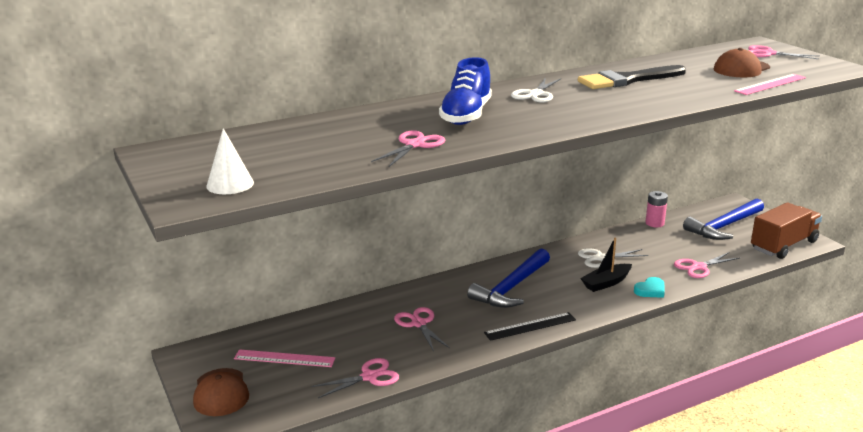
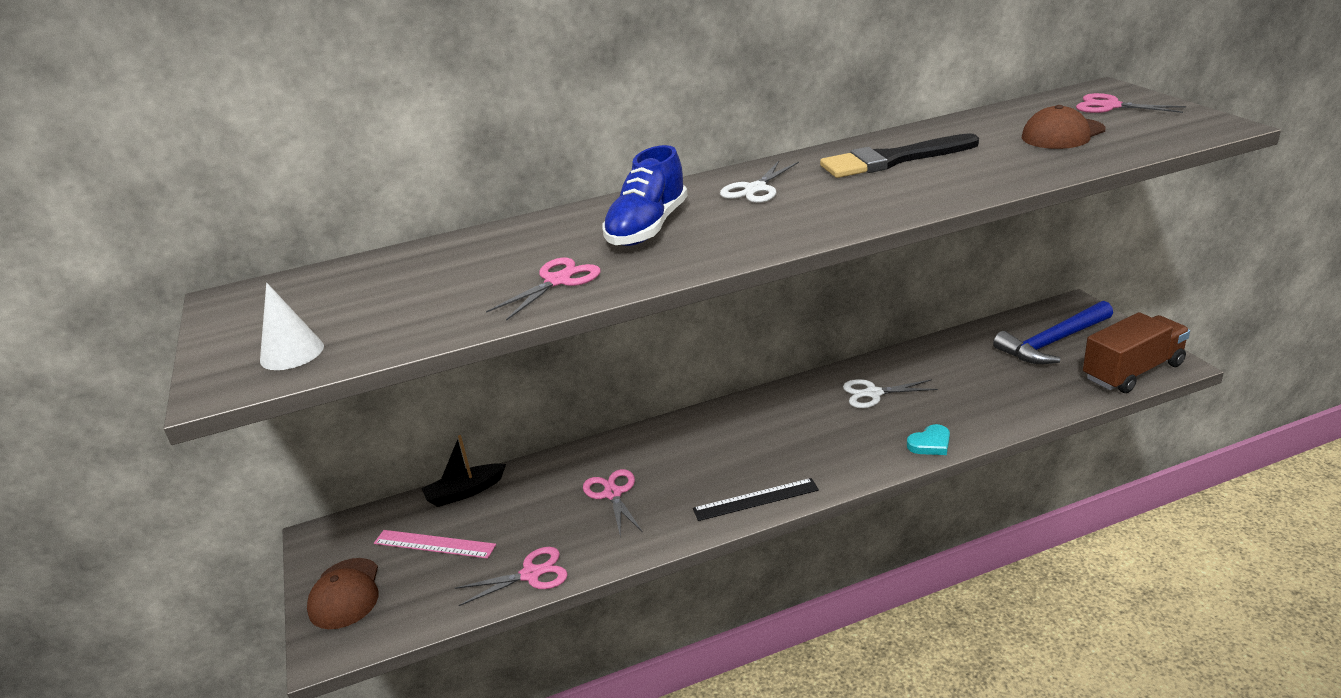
camera: 10 degrees right, 5 degrees up
(511, 288) = (744, 439): blue hammer -> none
(606, 283) = (872, 432): black boat -> black boat (465, 492)
(654, 223) = (957, 339): pink battery -> none
(699, 267) = (1005, 407): pink scissors -> none
(770, 84) = (1097, 159): pink ruler -> none

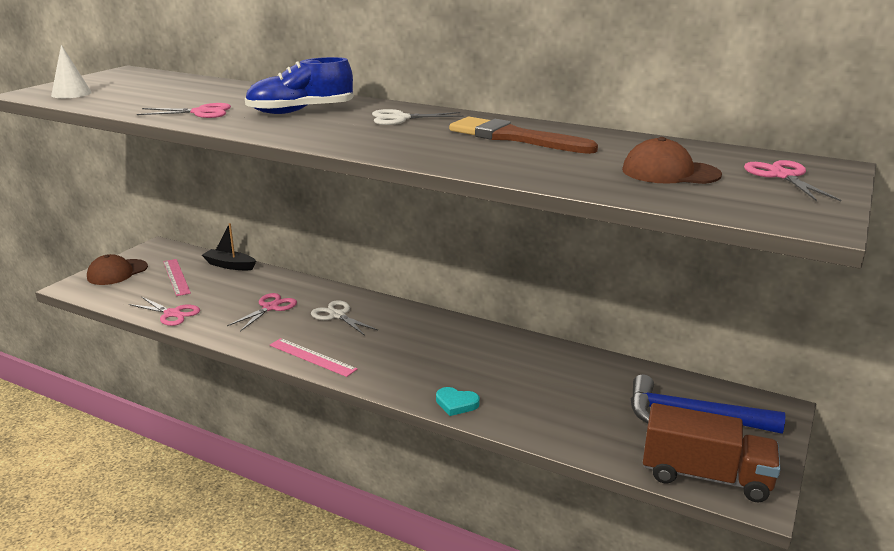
camera: 45 degrees right, 5 degrees down
(755, 499) = (312, 357): black ruler -> pink ruler
(873, 393) = (494, 357): white scissors -> white scissors (337, 315)
(892, 160) = (513, 137): black brush -> brown brush

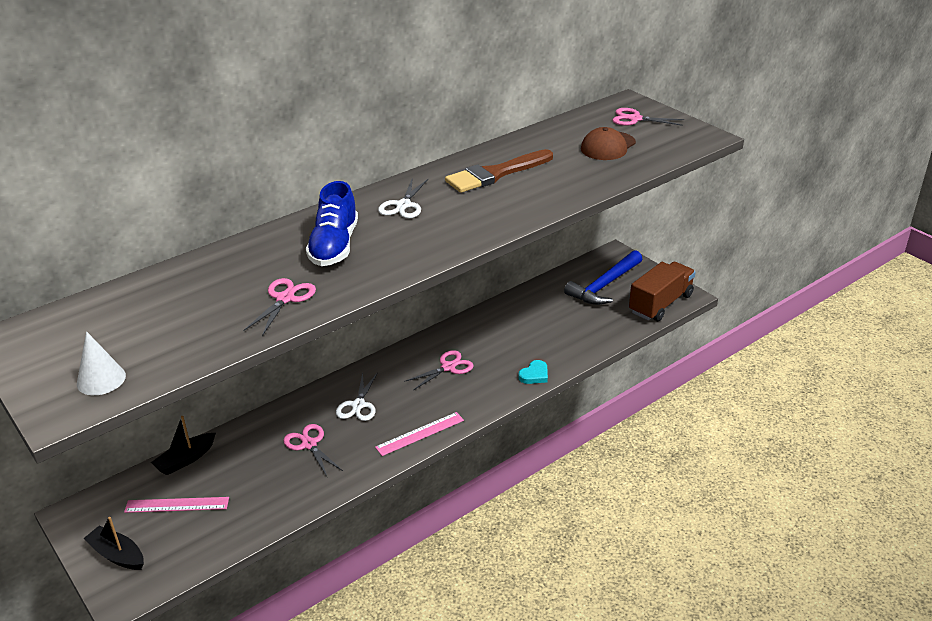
camera: 65 degrees left, 10 degrees up
(117, 272) = (117, 555): brown cap -> black boat
(172, 314) = (266, 515): pink scissors -> pink scissors (448, 367)
(337, 315) = (358, 405): white scissors -> white scissors turned 60 degrees counterclockwise

